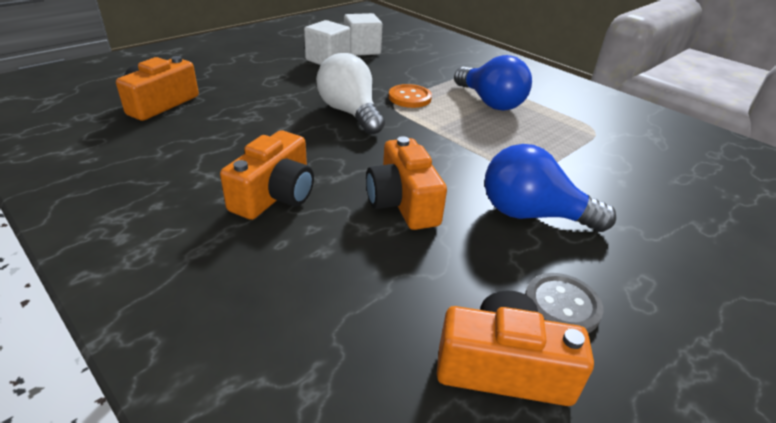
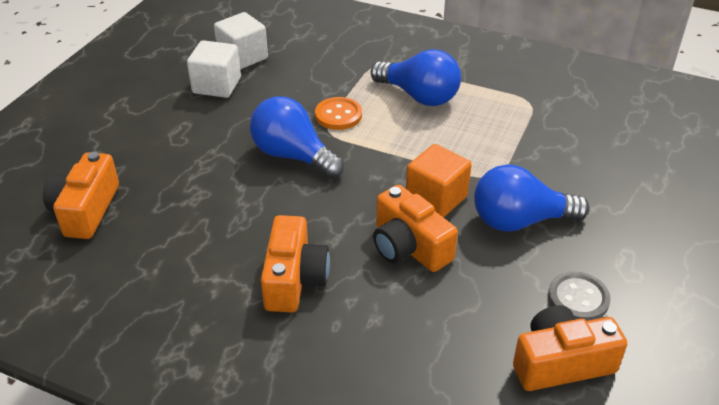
camera: 20 degrees left, 5 degrees up
(350, 113) = (293, 156): white light bulb -> blue light bulb
(457, 173) = (436, 198): none -> orange cube

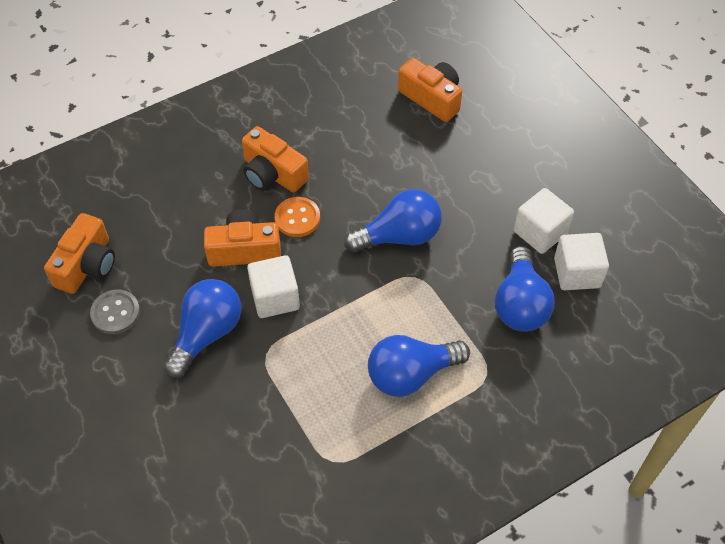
camera: 125 degrees right, 15 degrees up
(300, 71) = (520, 304): none -> blue light bulb
(338, 115) = (429, 295): orange button -> orange button (297, 218)
(436, 198) = (275, 298): orange cube -> white cube

